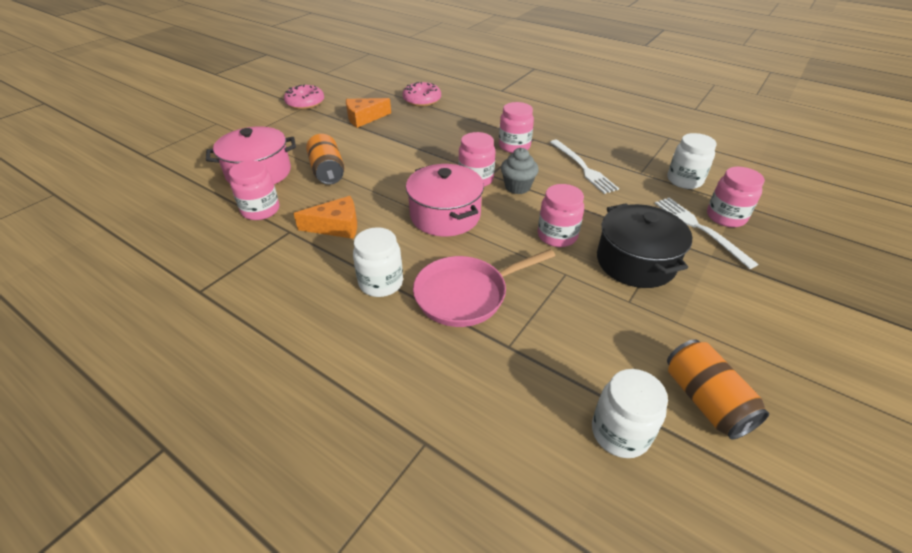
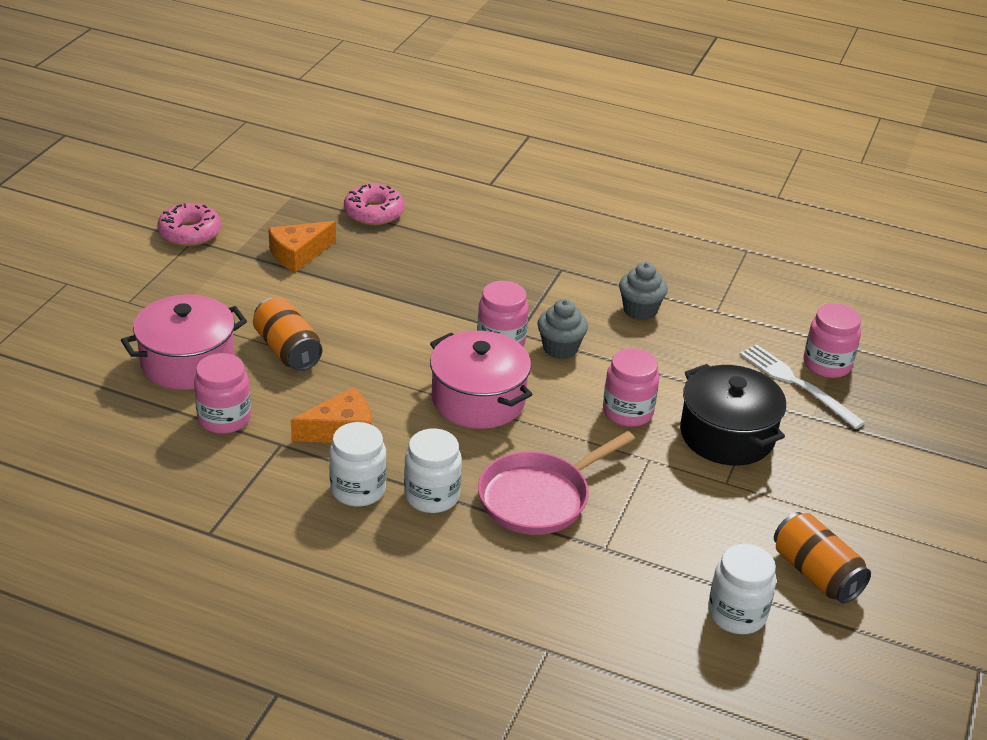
camera: 15 degrees left, 5 degrees down
(514, 146) = (538, 284): pink jar -> none
(583, 168) = (640, 310): white fork -> grey cupcake
(684, 180) = (773, 317): white jar -> white jar (358, 490)

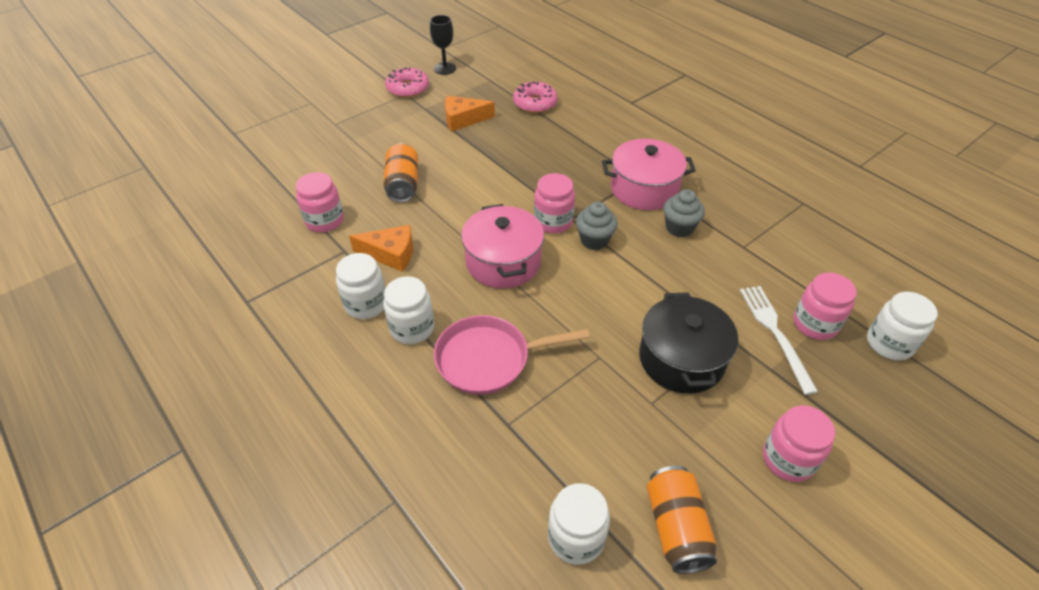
camera: 30 degrees right, 10 degrees up
(188, 362) = (335, 174): pink pot -> pink pot (644, 189)
(218, 195) = (445, 68): none -> black goblet
(628, 412) = (610, 310): pink jar -> pink jar (788, 459)
(900, 362) = (889, 344): none -> white jar

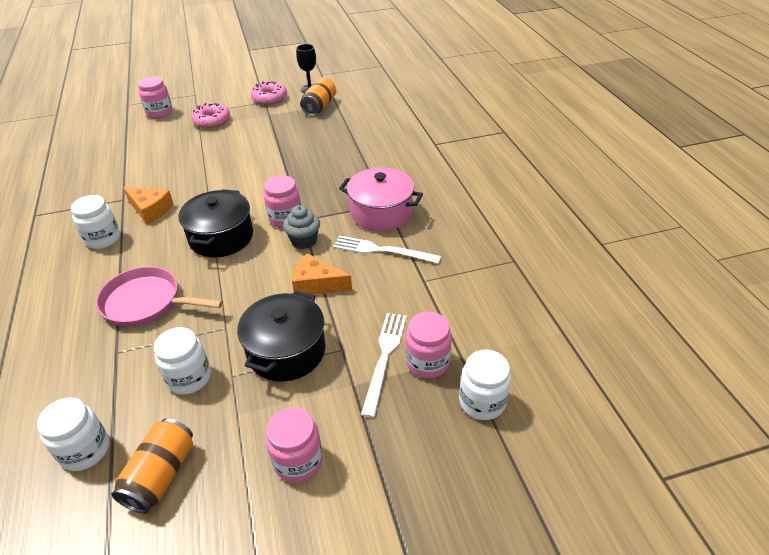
camera: 25 degrees right, 5 degrees down
(325, 221) = (129, 176): pink jar -> pink jar (159, 113)
(403, 184) = (203, 164): orange can -> orange can (319, 106)
(412, 328) = (116, 264): white jar -> white jar (189, 378)
(463, 119) = (289, 128): orange cheese -> orange cheese (317, 284)
(503, 262) = (221, 237): pink pot -> black pot
(535, 103) = (354, 128): pink donut -> pink donut (212, 121)
(679, 228) = (382, 250): grey cupcake -> white fork

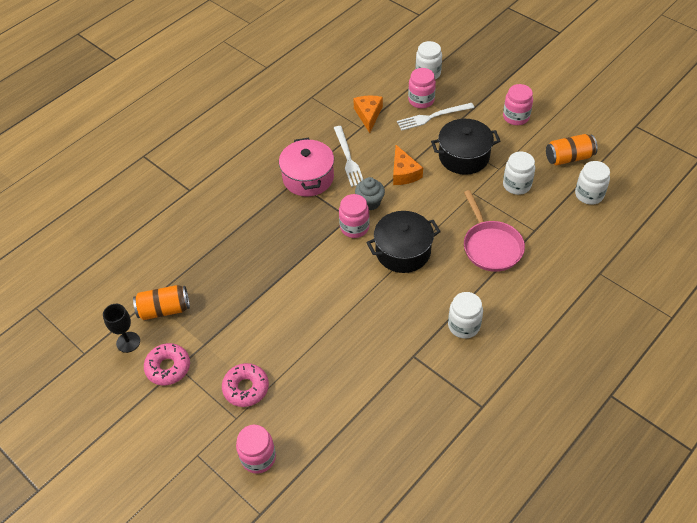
camera: 120 degrees left, 10 degrees up
(150, 210) = (410, 323): orange cheese -> orange cheese (368, 115)

